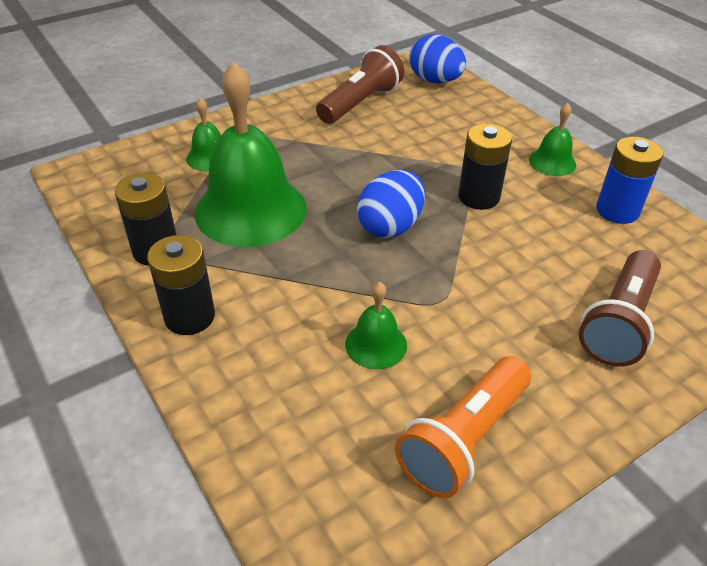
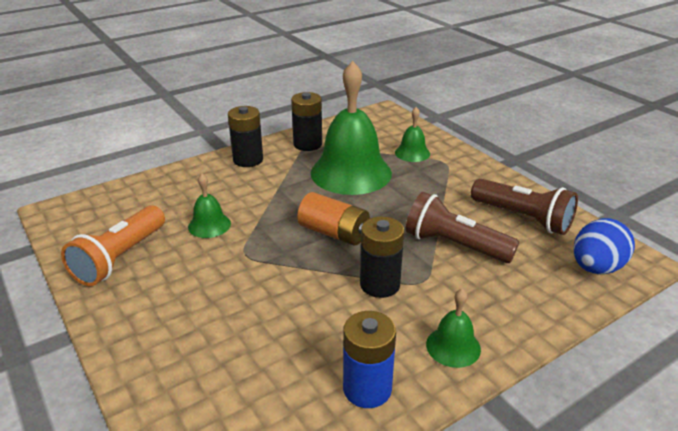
camera: 90 degrees right, 10 degrees down
(390, 226) = (334, 233): blue egg -> orange battery
(464, 439) = (120, 258): orange flashlight -> orange flashlight turned 105 degrees counterclockwise
(619, 322) = (201, 356): brown flashlight -> brown flashlight (454, 245)

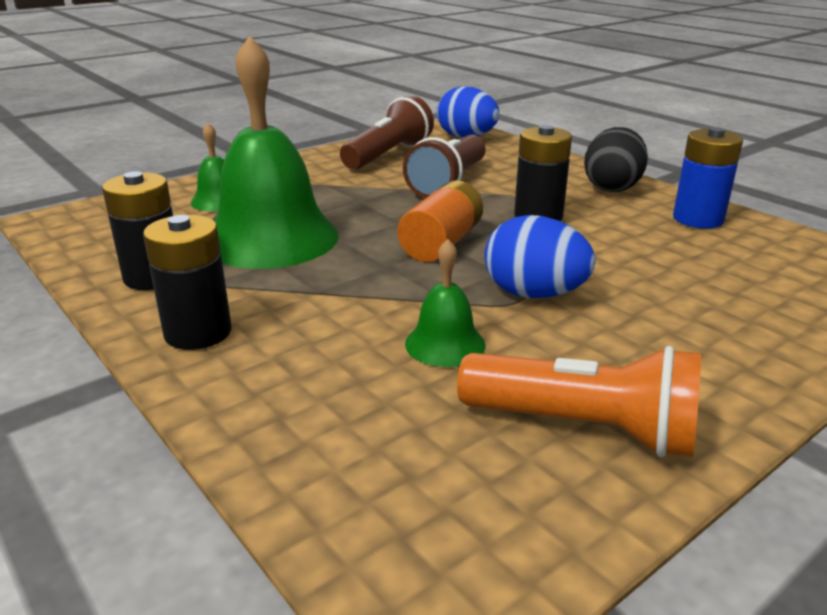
camera: 95 degrees left, 5 degrees down
(251, 262) = (534, 294): none -> blue egg
(453, 346) = (612, 187): green bell -> black egg

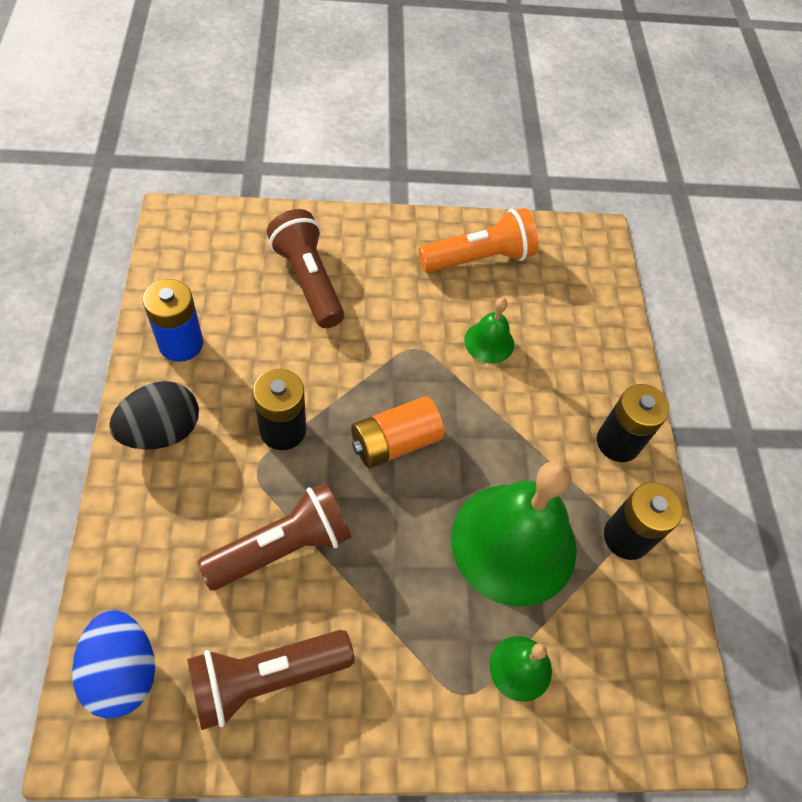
camera: 150 degrees left, 30 degrees up
(534, 294) = (398, 347): blue egg -> none
(583, 428) = (479, 258): orange flashlight -> orange flashlight turned 105 degrees clockwise
(707, 297) = (308, 280): none -> brown flashlight

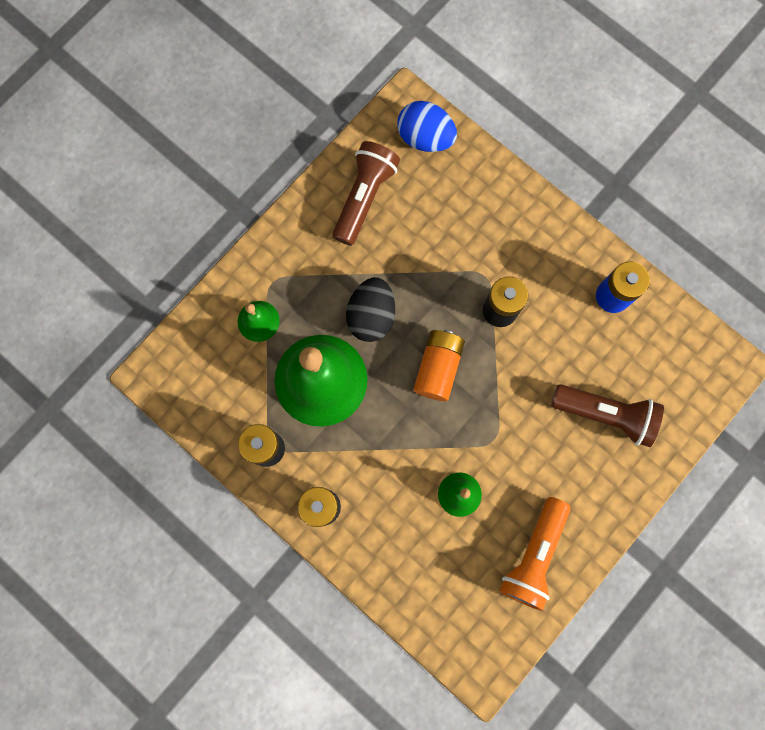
camera: 140 degrees right, 20 degrees up
(162, 431) = (553, 243): black egg -> black egg (371, 316)
(282, 547) = (426, 255): brown flashlight -> none

